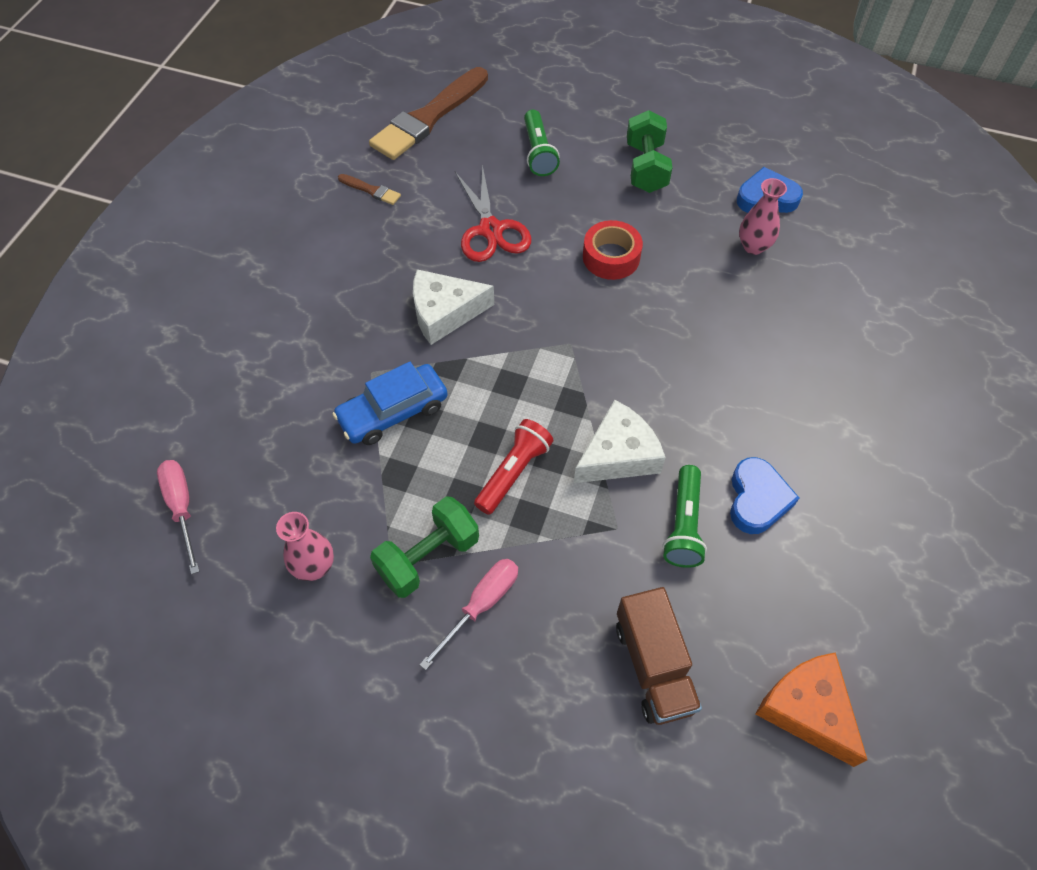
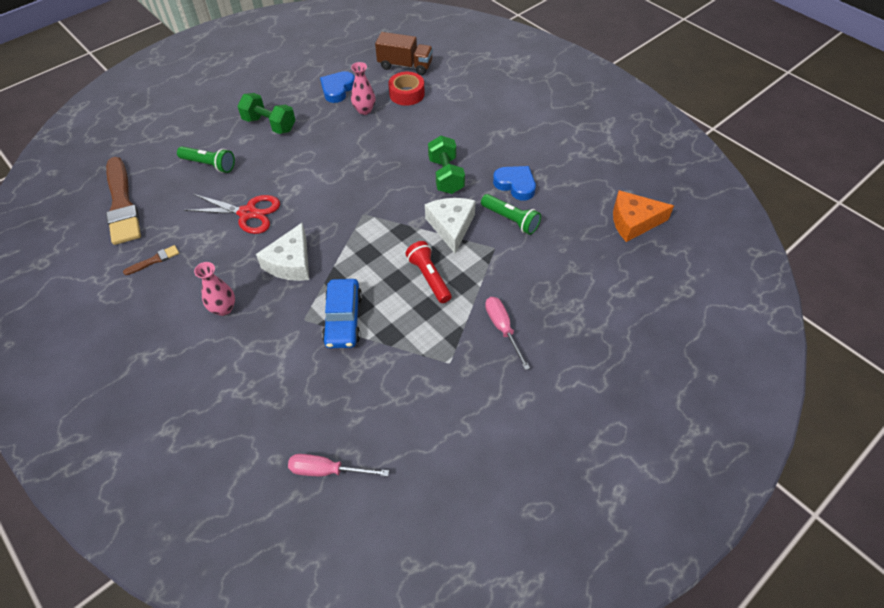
camera: 60 degrees left, 5 degrees down
(314, 566) = (424, 405): pink vase -> pink vase (223, 308)
(428, 557) = (456, 342): green dumbbell -> green dumbbell (446, 176)
(611, 257) = (319, 169): red tape -> red tape (407, 94)
(653, 666) = (580, 269): brown truck -> brown truck (405, 66)

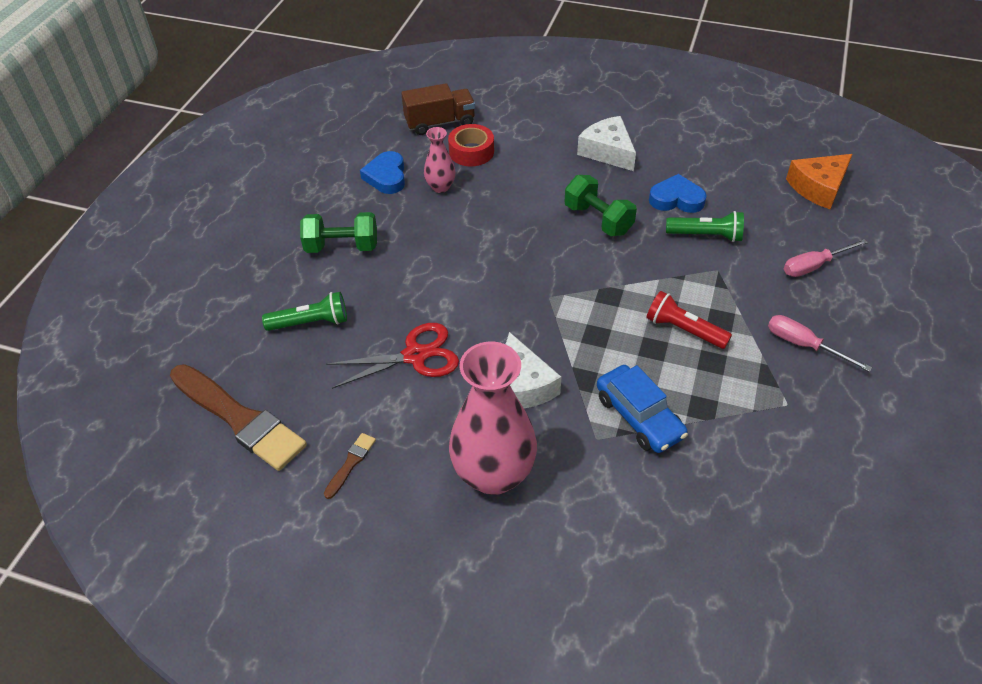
camera: 30 degrees left, 5 degrees down
(223, 308) = (493, 474): pink vase -> pink vase, size x2.02
(327, 470) = (779, 580): pink screwdriver -> pink screwdriver (814, 266)
(451, 226) = (654, 268): white cheese -> white cheese (607, 151)

